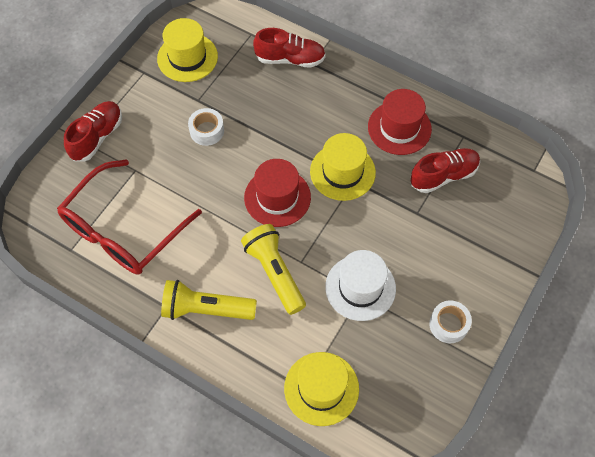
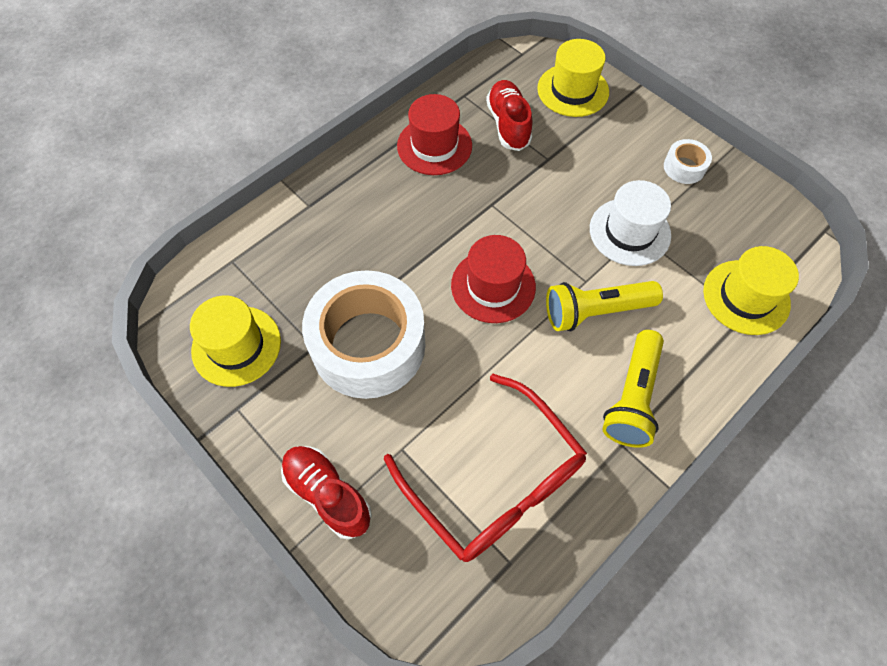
camera: 75 degrees left, 0 degrees up
(207, 131) = (368, 345): white tape -> white tape, size x2.39
(290, 59) = (292, 227): red shoe -> none
(342, 172) = (476, 212): yellow hat -> yellow hat (573, 90)

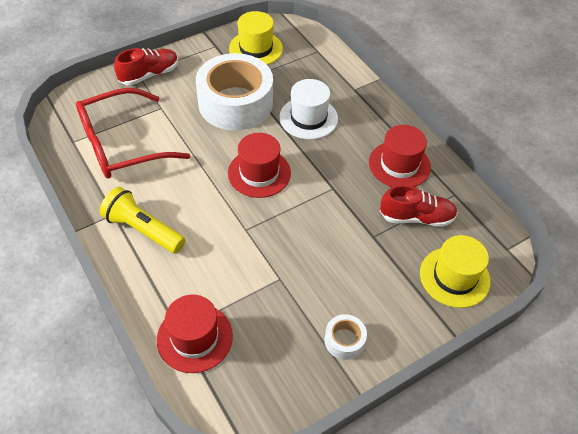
camera: 100 degrees right, 10 degrees down
(595, 311) = (218, 228): yellow flashlight -> none
(629, 232) = (283, 273): white hat -> white hat (308, 118)
(746, 297) = (194, 337): yellow hat -> red hat

